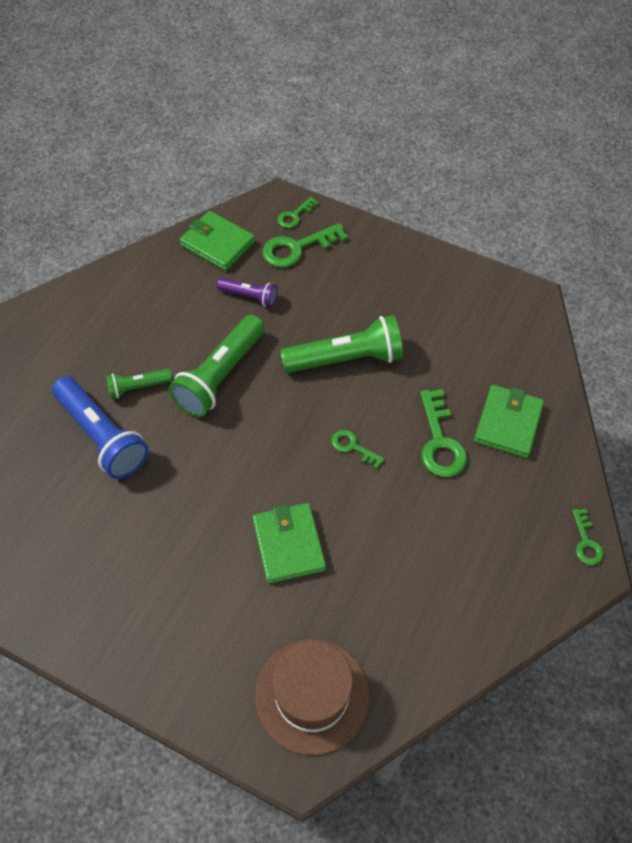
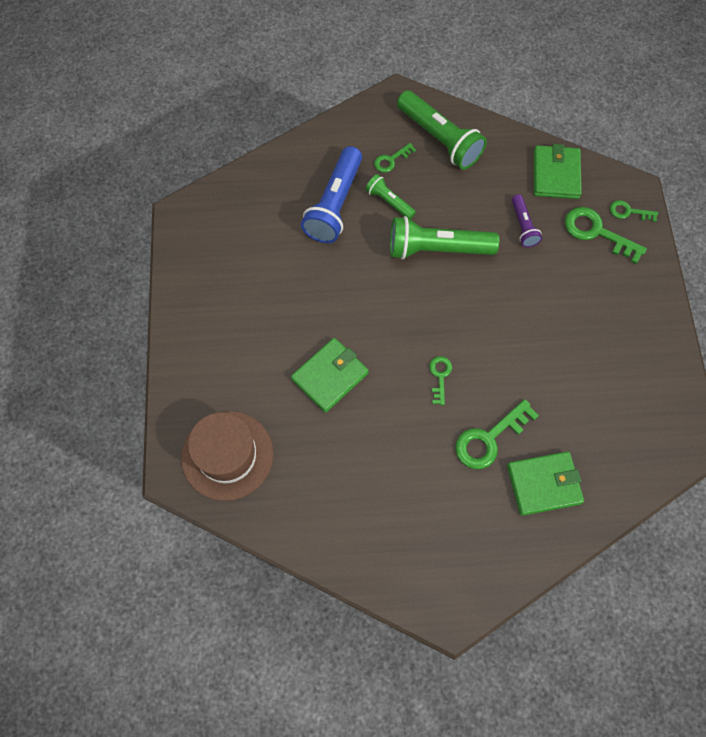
camera: 60 degrees right, 10 degrees up
(345, 359) = (516, 327): green flashlight -> green flashlight (439, 139)
(586, 542) = (473, 600): green key -> green key (391, 160)

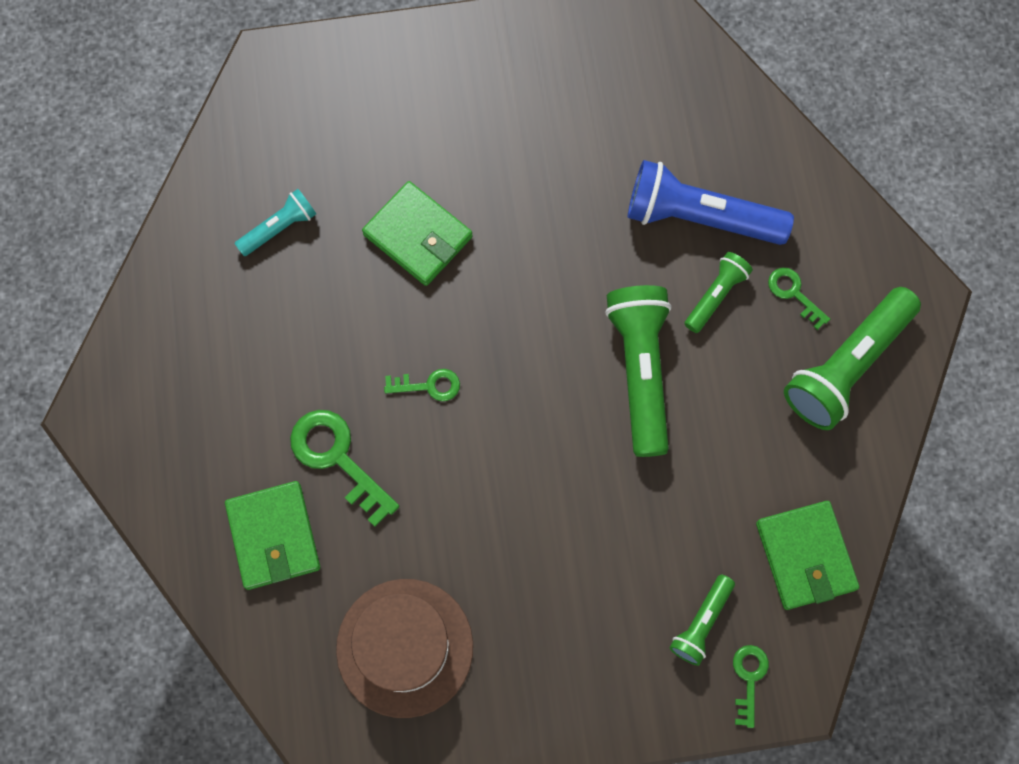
camera: 85 degrees right, 5 degrees up
(227, 455) = (297, 119): brown hat -> brown hat (405, 647)
(313, 471) = (279, 228): none -> turquoise flashlight
(523, 226) = (698, 503): purple flashlight -> none
(555, 174) = (805, 556): green wallet -> green wallet turned 75 degrees clockwise
(596, 232) = (701, 623): green key -> green flashlight

